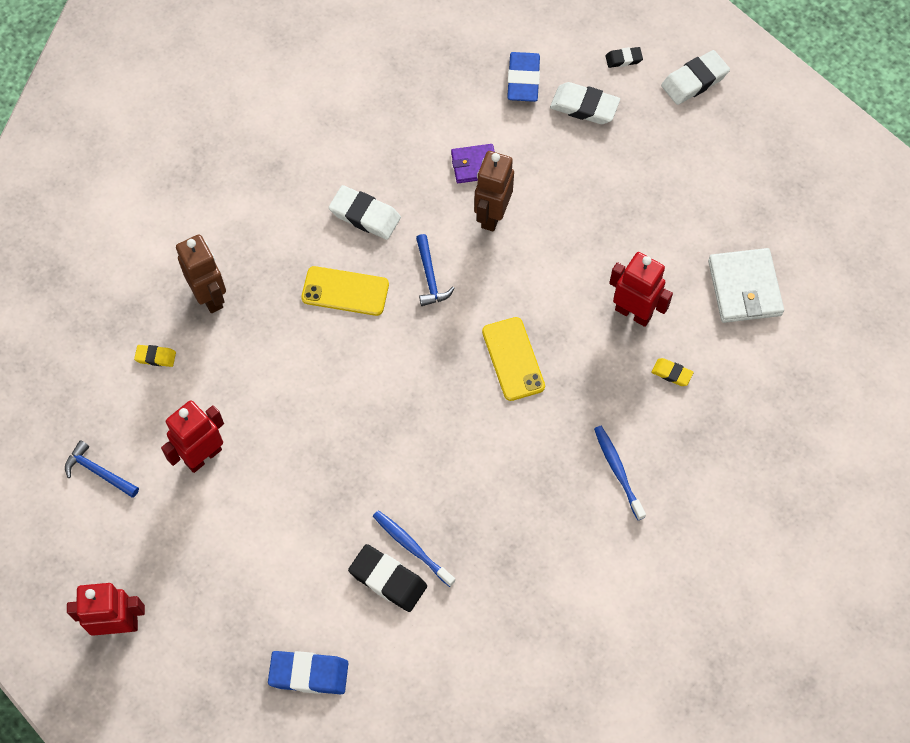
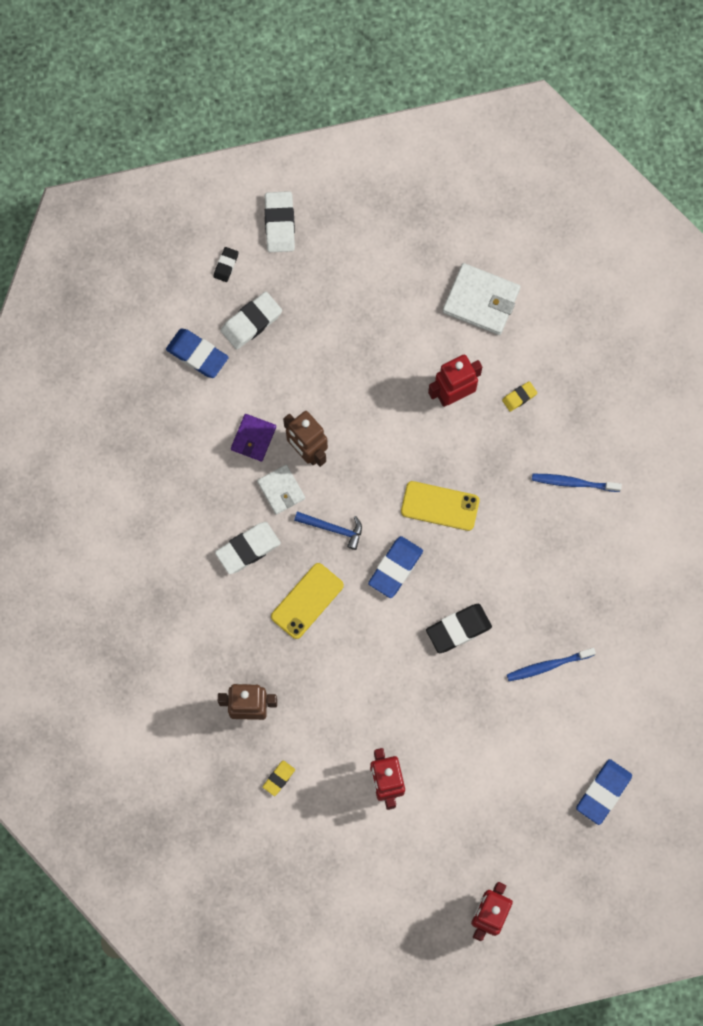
camera: 60 degrees left, 10 degrees up
(99, 472) = (354, 870): blue hammer -> none
(388, 580) = (563, 697): black eraser -> black eraser (458, 629)
(425, 351) = (395, 568): none -> blue eraser
(439, 213) = (281, 490): none -> white wallet

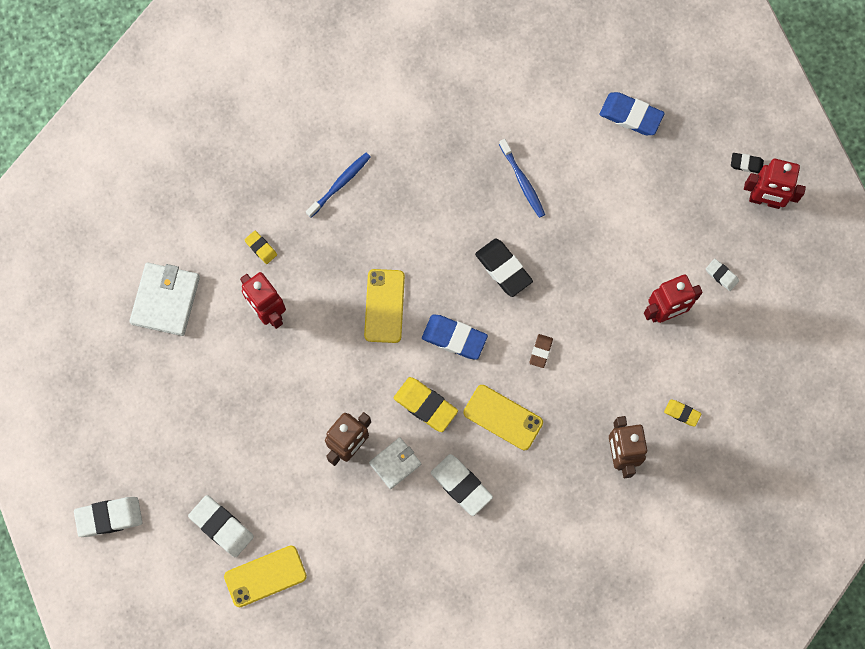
camera: 100 degrees left, 0 degrees up
(197, 355) = (265, 576): blue eraser -> yellow phone
(226, 265) = (163, 565): black eraser -> black eraser (746, 164)
(253, 438) = (345, 501): purple wallet -> none
(333, 528) = (425, 405): blue hammer -> yellow eraser
(367, 650) = (541, 351): none -> brown eraser
(414, 850) = (721, 275): none -> white eraser
(574, 483) = (339, 184): blue toothbrush -> blue toothbrush turned 135 degrees counterclockwise

